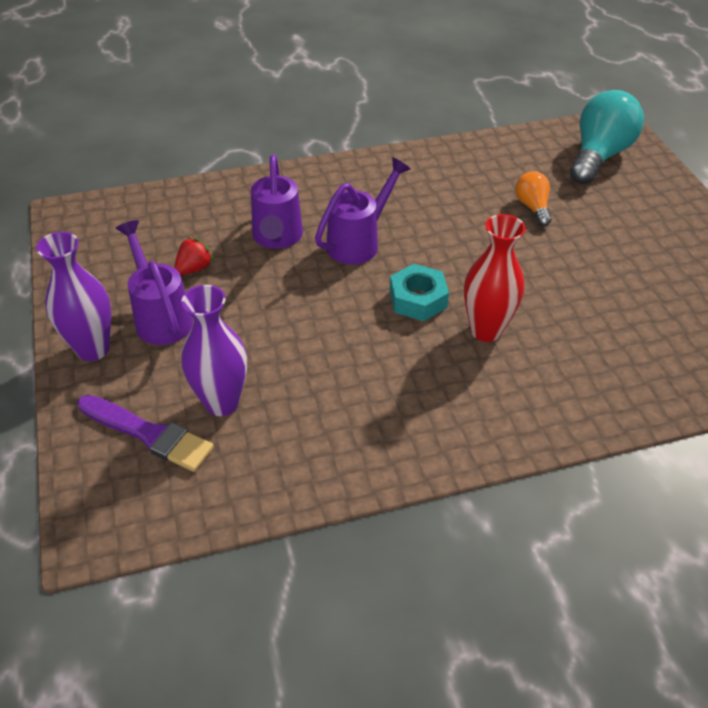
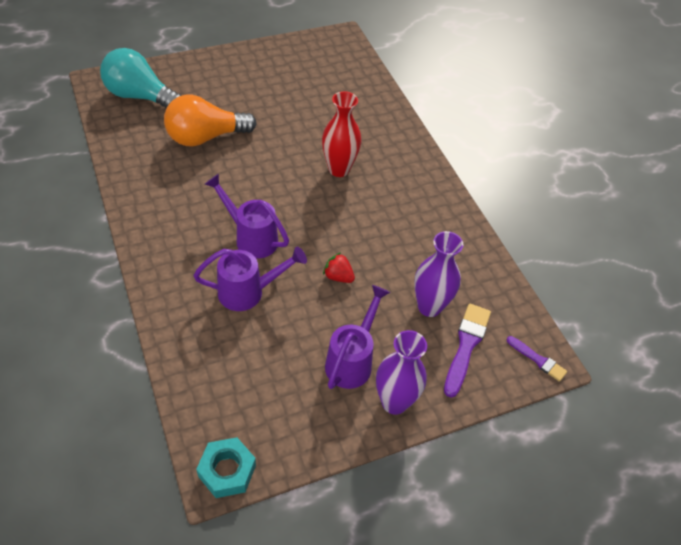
camera: 100 degrees left, 5 degrees up
(99, 520) = (538, 360): none -> purple brush
(161, 317) = (352, 360): purple watering can -> purple watering can turned 150 degrees clockwise
(194, 268) = (291, 347): red strawberry -> red strawberry (338, 276)
(418, 299) = (313, 203): turquoise nut -> turquoise nut (227, 471)
(532, 207) = (205, 137): orange light bulb -> orange light bulb, size x1.93

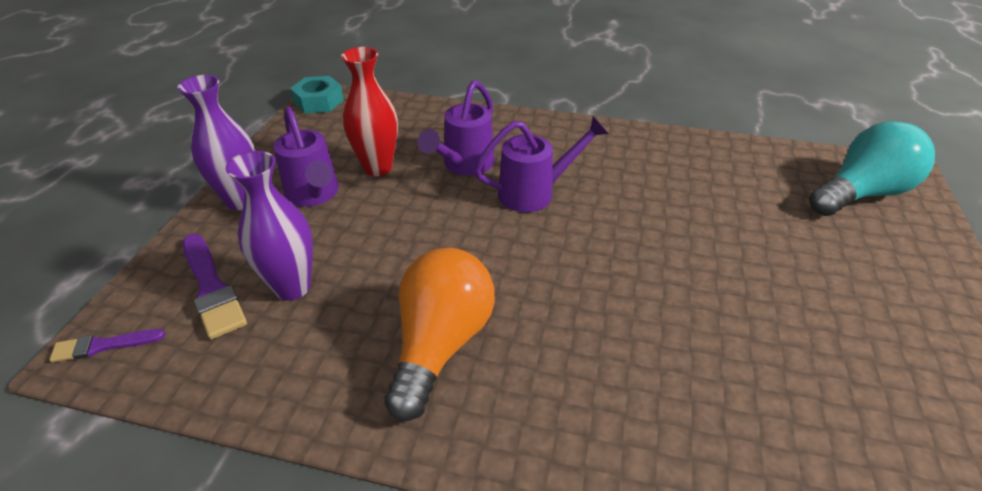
camera: 130 degrees right, 10 degrees down
(205, 137) = (744, 219): orange light bulb -> orange light bulb (440, 344)
(338, 276) = (417, 232): red strawberry -> none
(339, 169) = (599, 325): red vase -> red vase (378, 168)

